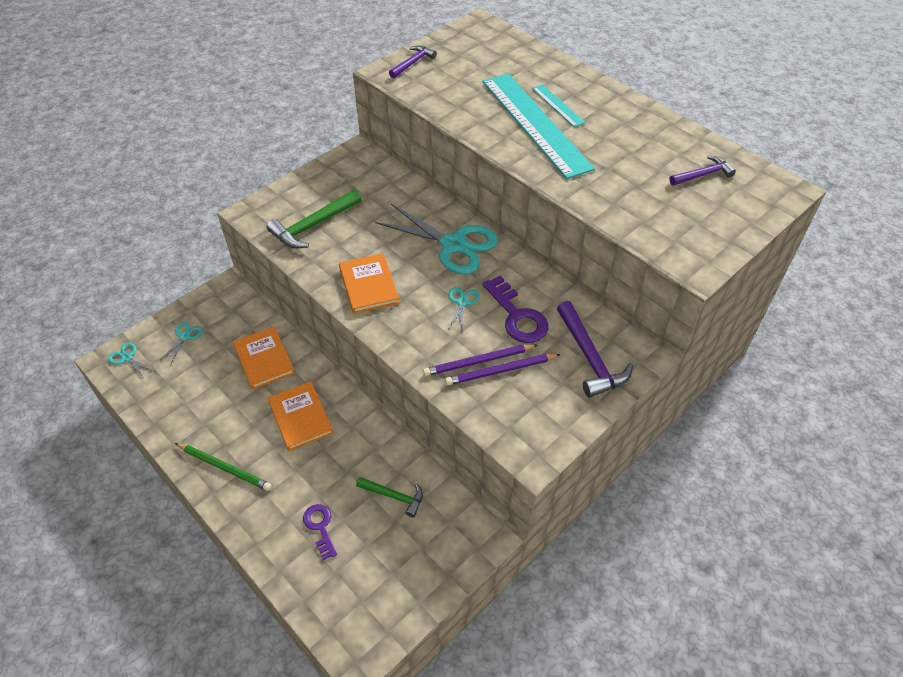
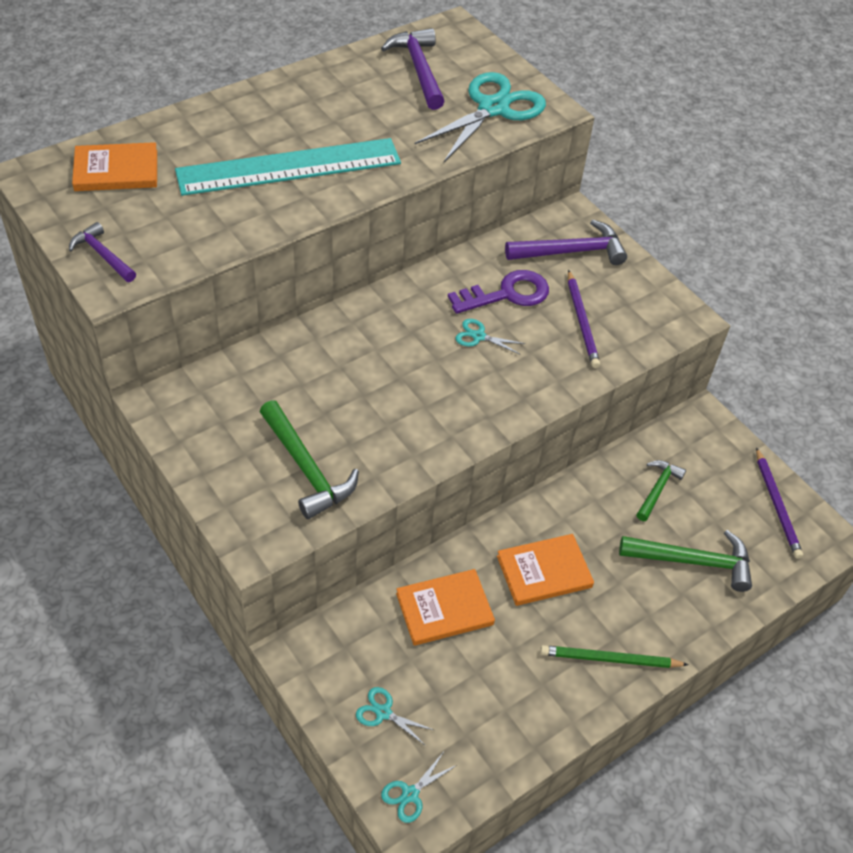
camera: 85 degrees left, 0 degrees up
(224, 467) = (610, 659): green pencil -> green pencil turned 120 degrees counterclockwise
(320, 527) = (693, 561): purple key -> green hammer
(368, 285) = (434, 419): orange book -> orange book (116, 171)
(453, 244) = (381, 329): turquoise scissors -> turquoise scissors (493, 108)
(479, 361) = (567, 336): purple pencil -> purple pencil (777, 505)
(557, 105) = (259, 141): turquoise ruler -> none
(703, 174) = (418, 69): purple hammer -> purple hammer, size x1.63

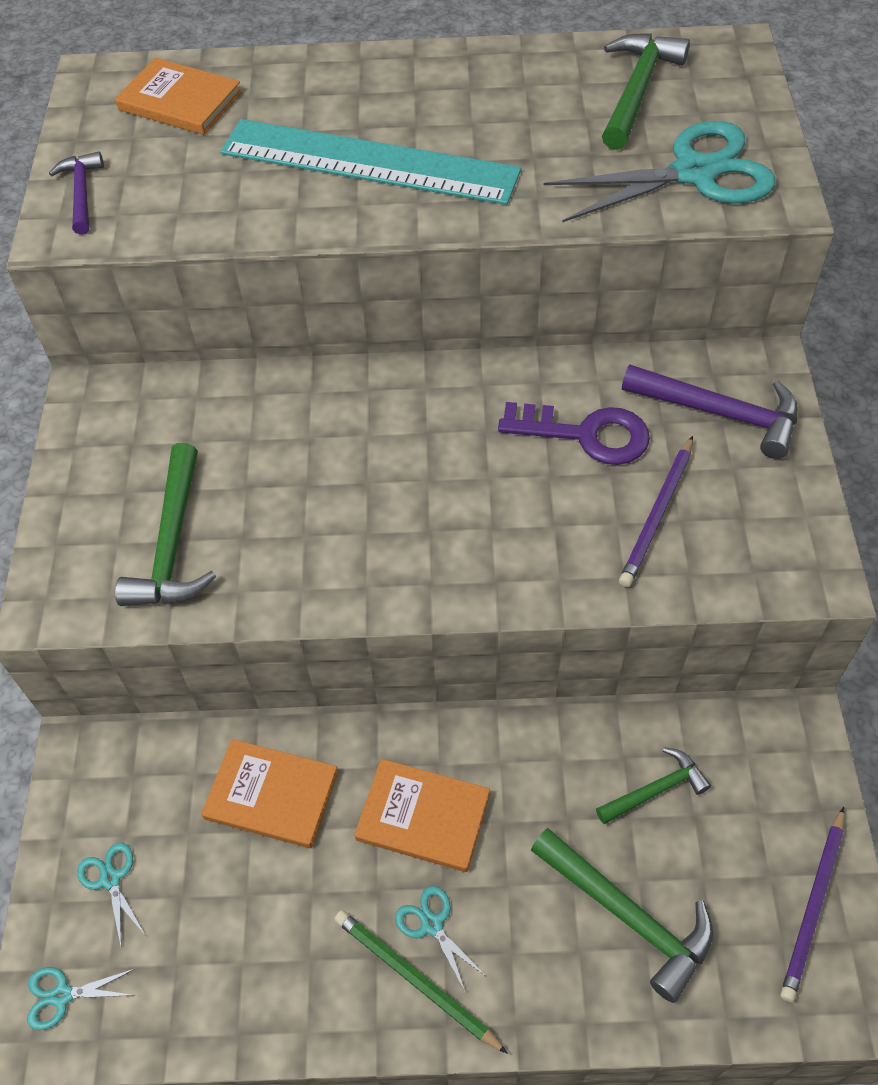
camera: 40 degrees right, 5 degrees up
(418, 69) = (637, 90): purple hammer -> green hammer
(478, 336) = (504, 474): turquoise scissors -> turquoise scissors (432, 924)

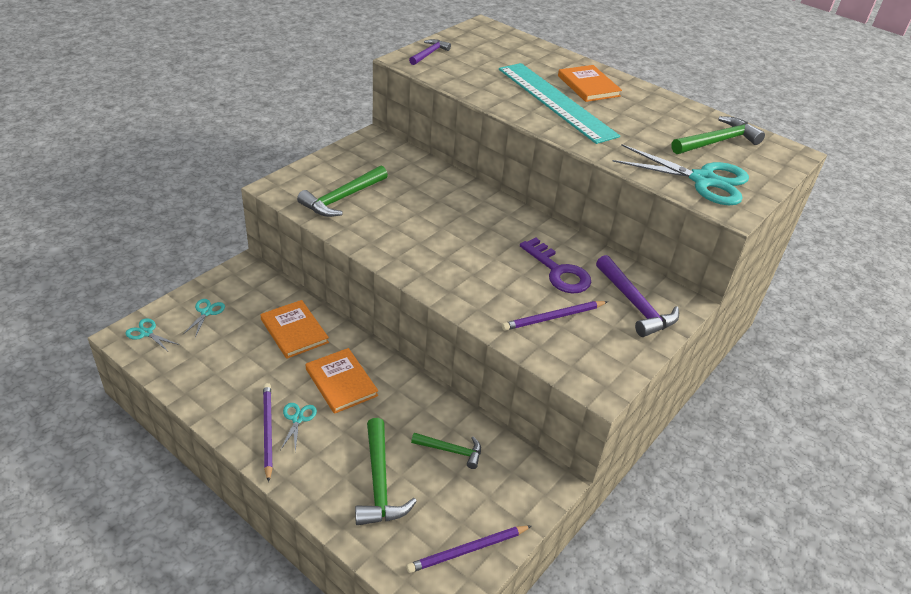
camera: 35 degrees right, 15 degrees down
(180, 101) = (505, 47): orange book -> orange book (588, 86)
(416, 980) = (267, 431): green pencil -> purple pencil

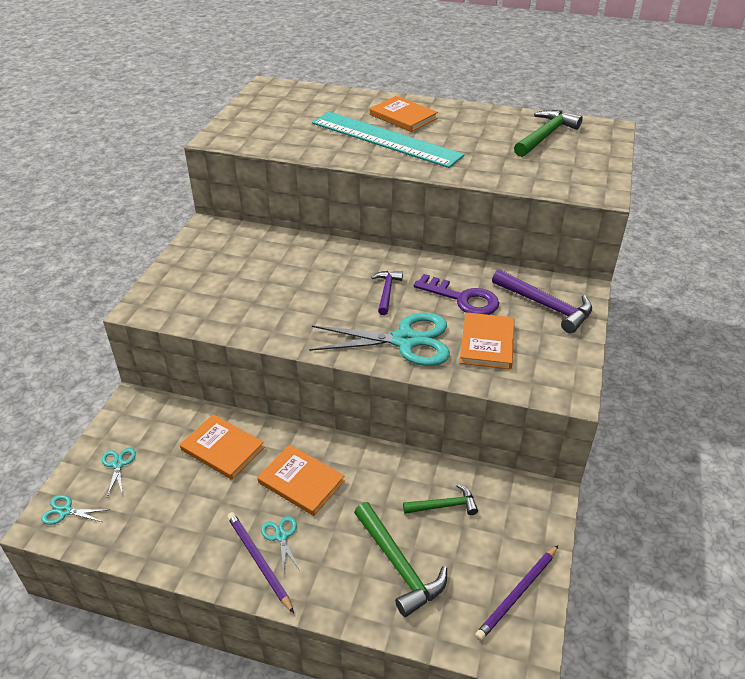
camera: 20 degrees left, 0 degrees up
(342, 198) = (216, 297): green hammer -> none
(429, 54) = (236, 126): purple hammer -> purple hammer (386, 292)
(554, 317) = (487, 343): purple pencil -> orange book
(703, 180) = (560, 173): turquoise scissors -> turquoise scissors (405, 341)

